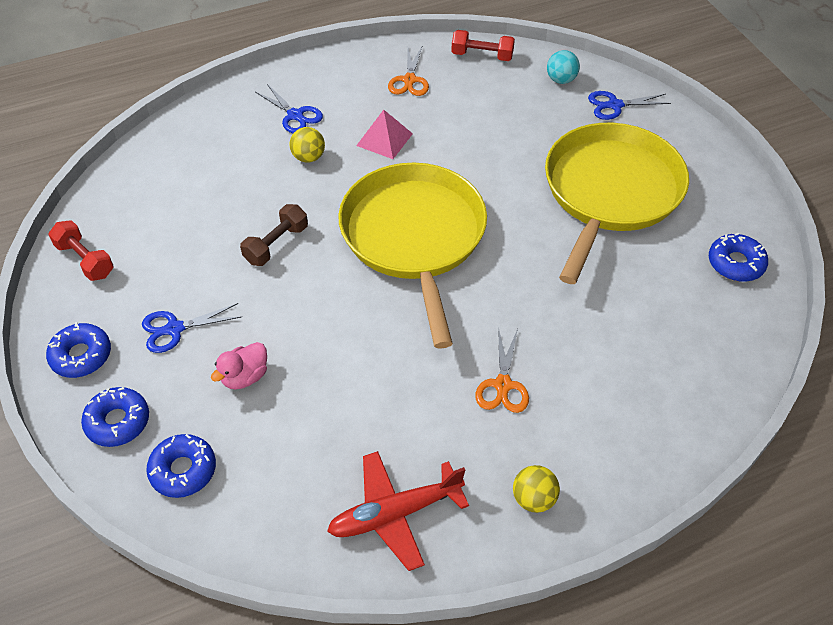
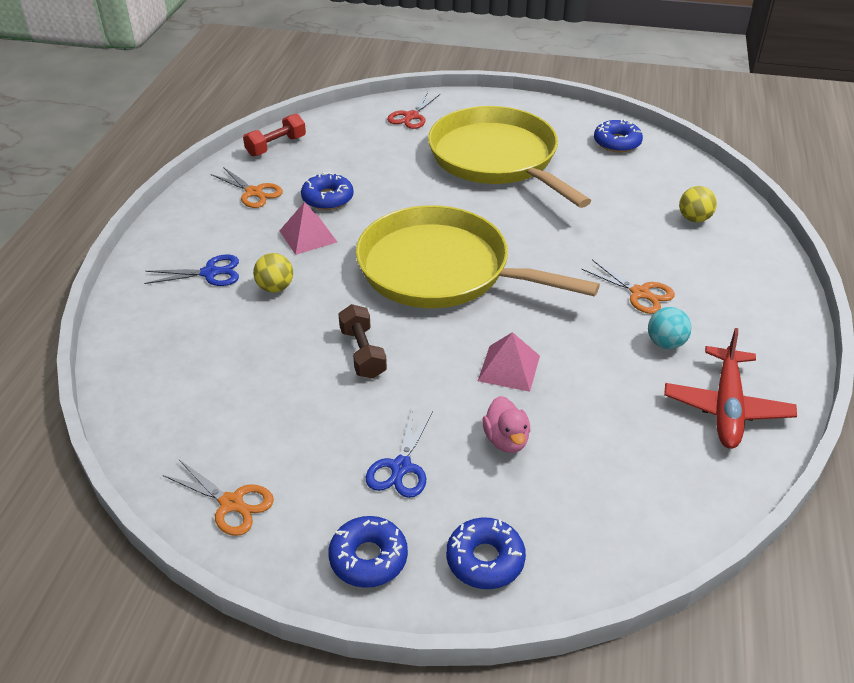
camera: 55 degrees left, 10 degrees down
(85, 260) = (232, 503): red dumbbell -> orange scissors
(183, 470) = (585, 530): blue donut -> blue donut (327, 198)
(328, 339) = (509, 368): none -> pink pyramid
(533, 499) = (759, 326): yellow ball -> yellow ball (694, 218)
(561, 80) = (354, 125): turquoise ball -> turquoise ball (665, 343)
(614, 105) = (411, 116): blue scissors -> red scissors

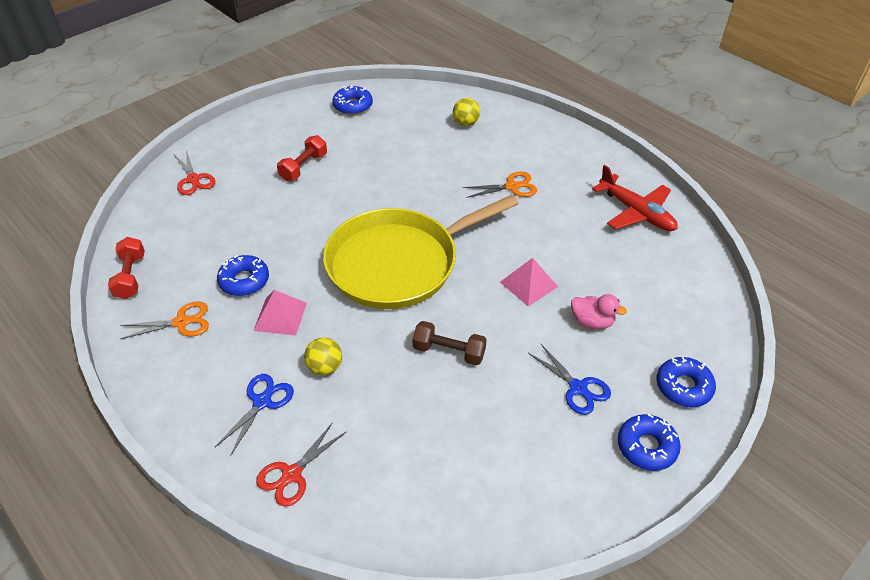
camera: 55 degrees left, 5 degrees up
(150, 325) = (292, 475): none -> red scissors
(232, 503) = (545, 505): orange scissors -> none
(497, 159) = (304, 167): yellow pan -> red dumbbell
(665, 343) = (565, 203): turquoise ball -> none

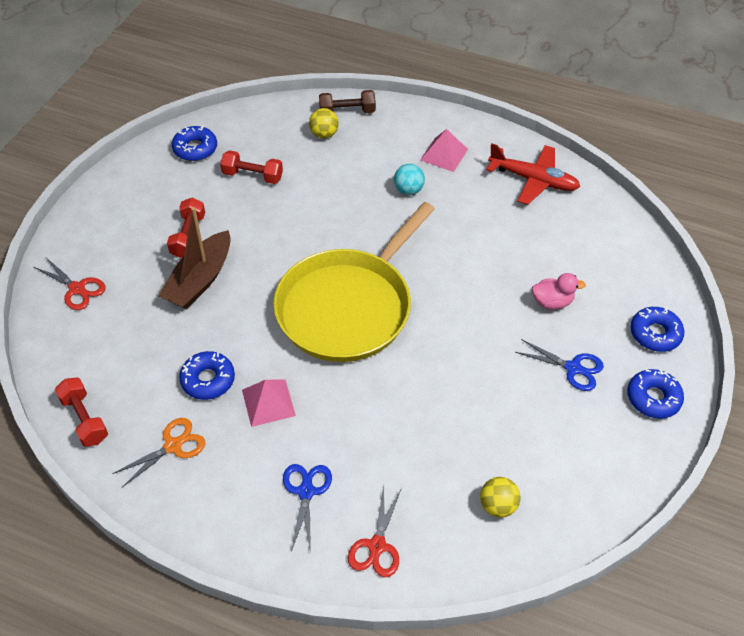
camera: 25 degrees left, 5 degrees up
(290, 203) = (200, 280): none -> brown boat
(325, 367) = (343, 436): yellow ball -> yellow ball (497, 505)
(385, 138) = (252, 176): none -> red dumbbell
(449, 352) = (446, 377): brown dumbbell -> brown dumbbell (347, 112)
(512, 186) = (408, 190): orange scissors -> turquoise ball
(528, 284) = (478, 285): pink pyramid -> pink pyramid (444, 154)

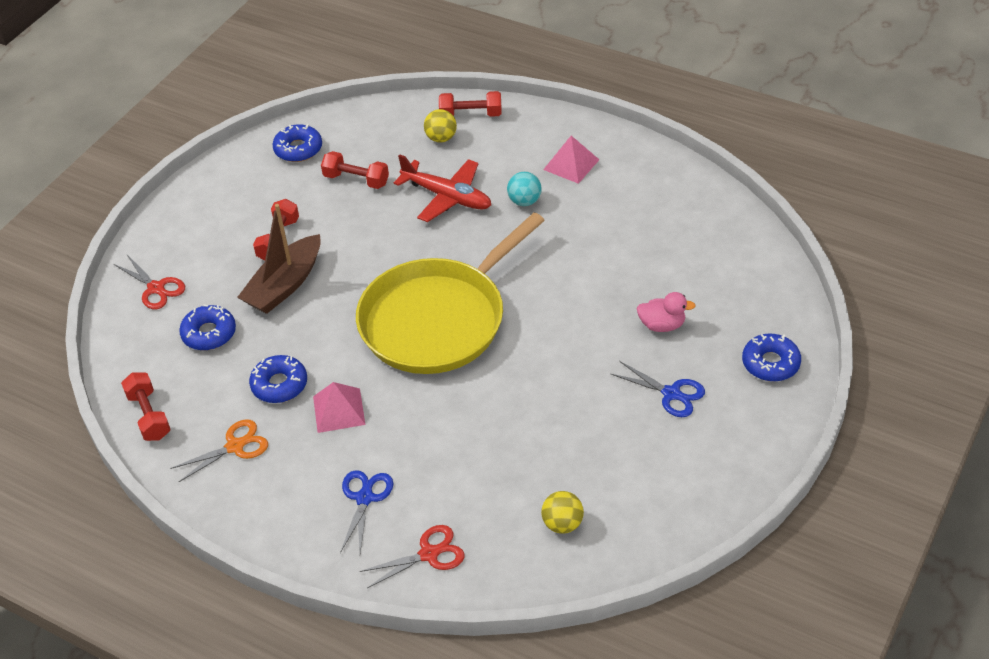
camera: 10 degrees right, 5 degrees down
(347, 112) = (471, 115): brown dumbbell -> red dumbbell
(377, 546) = (429, 554): red scissors -> red scissors turned 135 degrees counterclockwise
(533, 180) = (667, 195): red plane -> red plane (447, 197)
(653, 398) = (753, 428): blue donut -> blue donut (209, 333)

